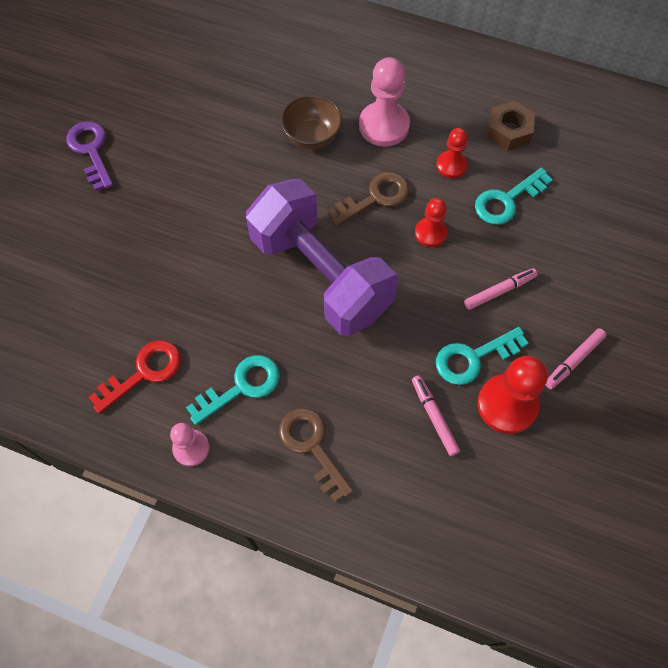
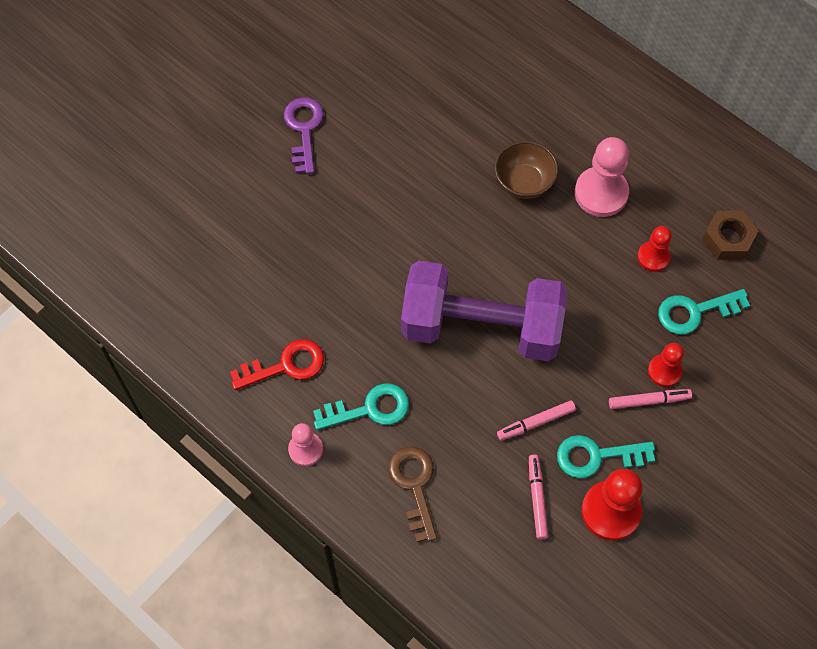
camera: 20 degrees right, 0 degrees up
(321, 275) = (481, 327): purple dumbbell -> purple dumbbell turned 60 degrees counterclockwise
(375, 198) = (563, 266): brown key -> none
(430, 233) = (604, 320): red pawn -> red pawn (664, 371)
(573, 360) = (693, 492): pink marker -> pink marker (536, 422)

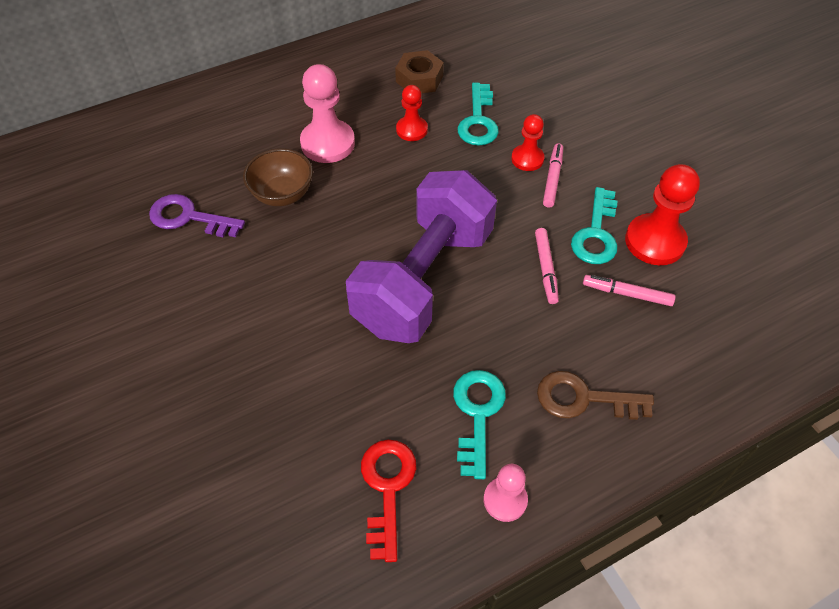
camera: 70 degrees left, 10 degrees down
(304, 129) = (90, 369): purple key -> purple key (189, 217)

